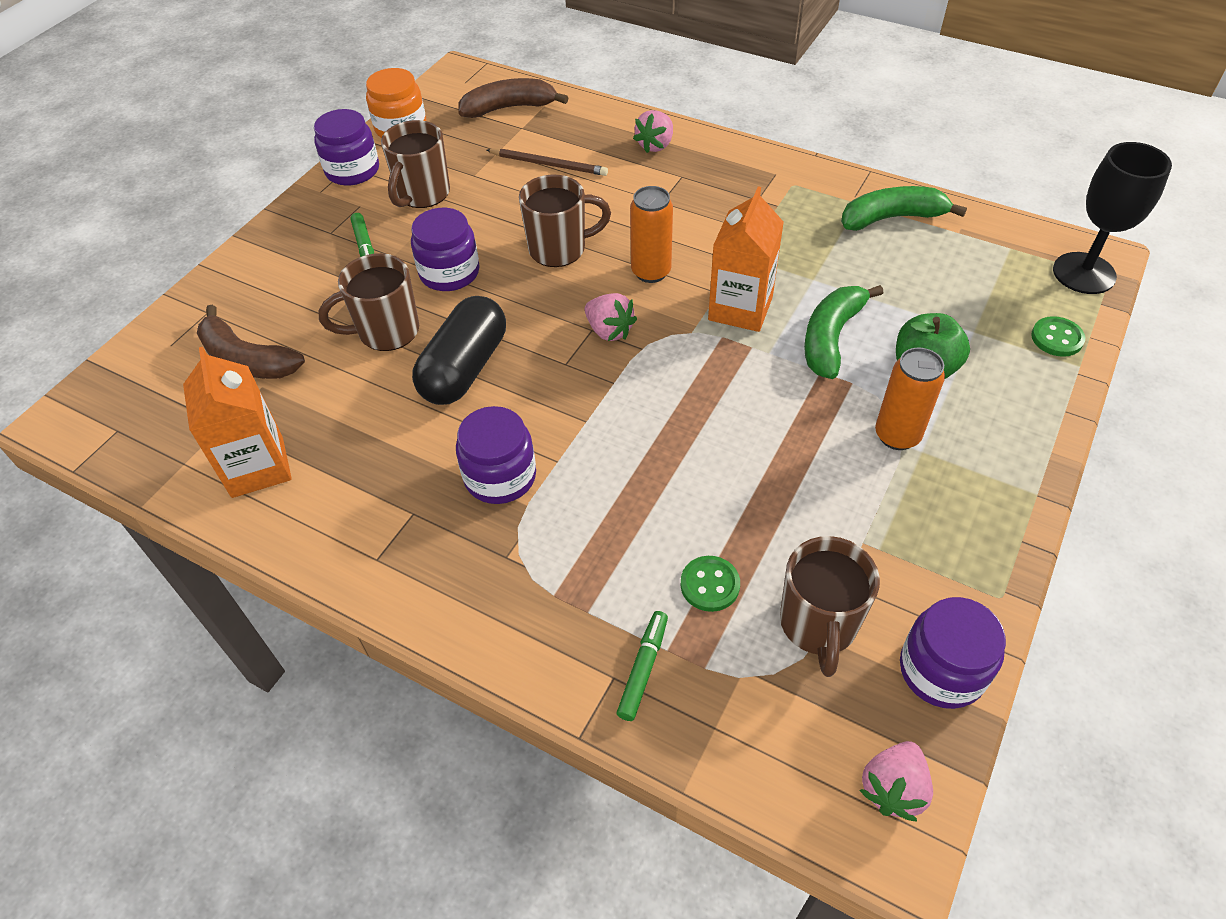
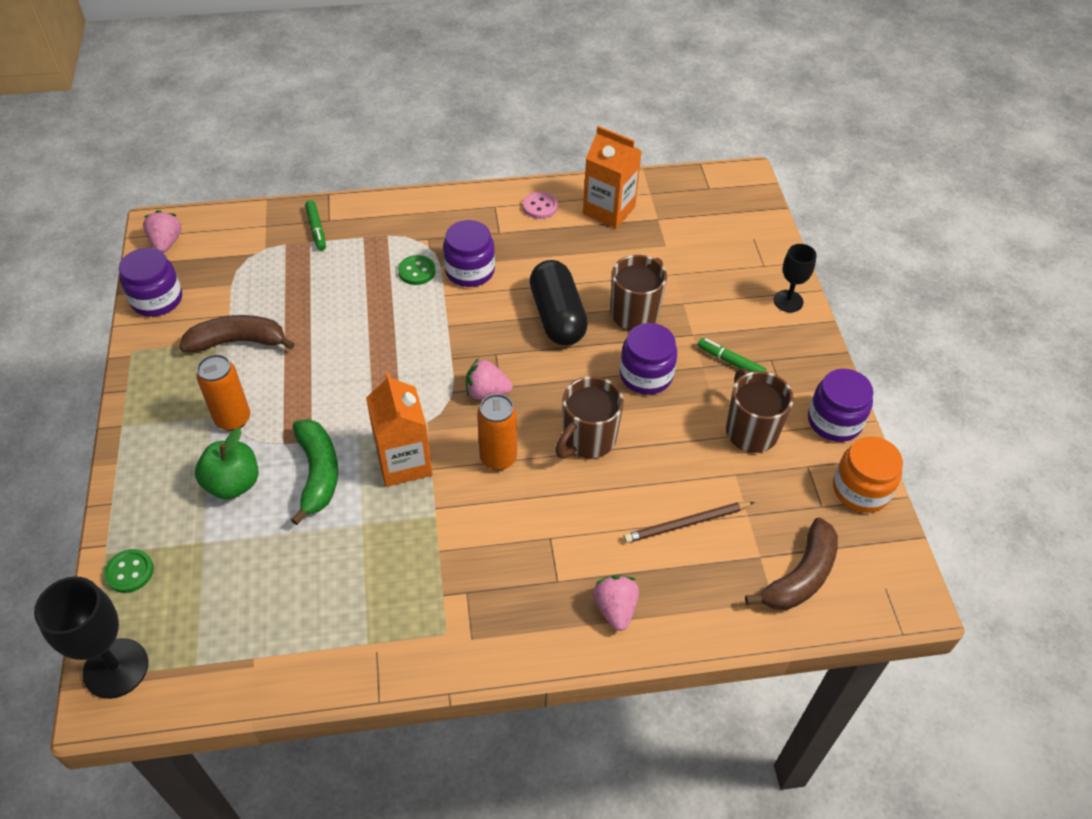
camera: 140 degrees right, 0 degrees up
(241, 269) = (788, 301): none -> black goblet
(247, 360) = (695, 253): brown banana -> brown banana (238, 341)
(325, 522) = (540, 207): none -> pink button
(710, 585) = (306, 278): green button -> green button (417, 271)
(818, 625) = (234, 288): brown mug -> none
(892, 218) = (326, 640): green banana -> none

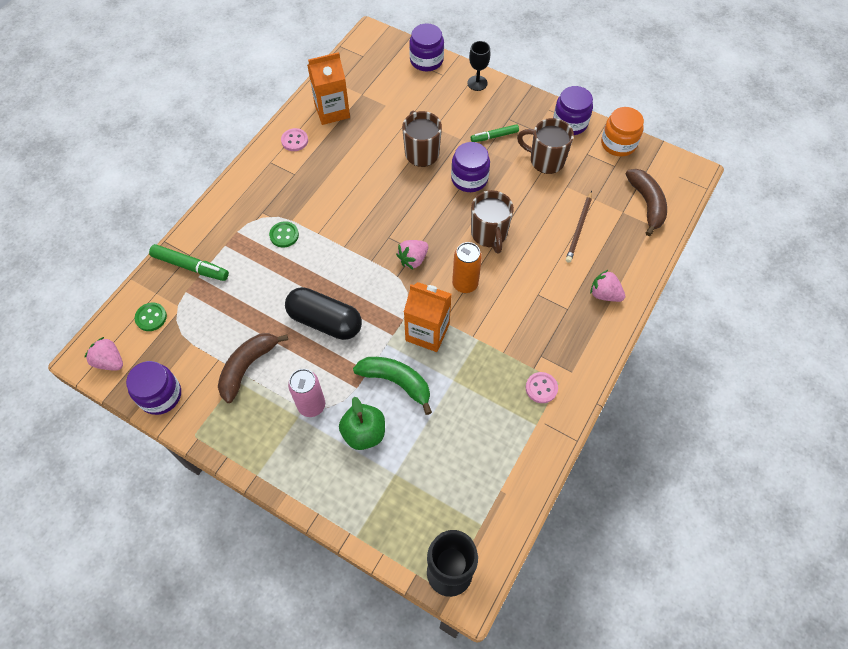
camera: 50 degrees left, 10 degrees up
(130, 572) = (383, 529): green button -> green button (151, 317)
(233, 419) = (311, 405): orange can -> pink can
(316, 229) = (190, 266): green marker -> green marker, size x1.53
(421, 619) = (541, 388): none -> pink button
(470, 271) = (311, 208): purple jar -> purple jar (426, 60)
(557, 316) = (389, 190): black capsule -> black capsule (325, 321)

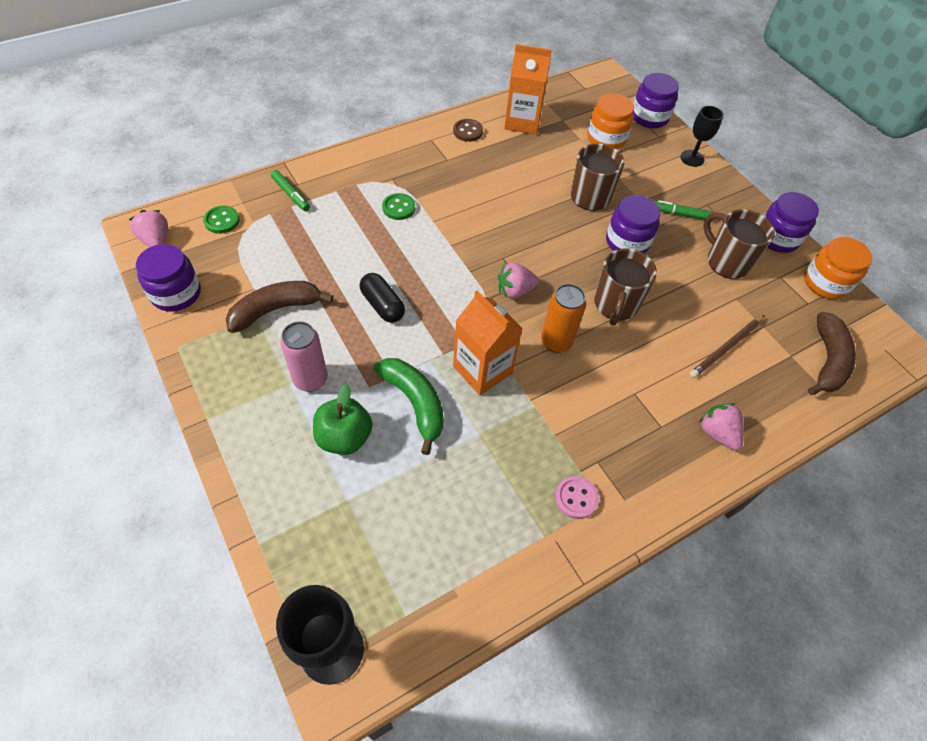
camera: 25 degrees right, 5 degrees down
(190, 266) = (291, 194): green marker -> green marker, size x0.65
(294, 140) = (468, 131): pink button -> brown button
(325, 321) = (382, 305): black capsule -> black capsule, size x0.63
(405, 95) = (606, 138): none -> orange jar

